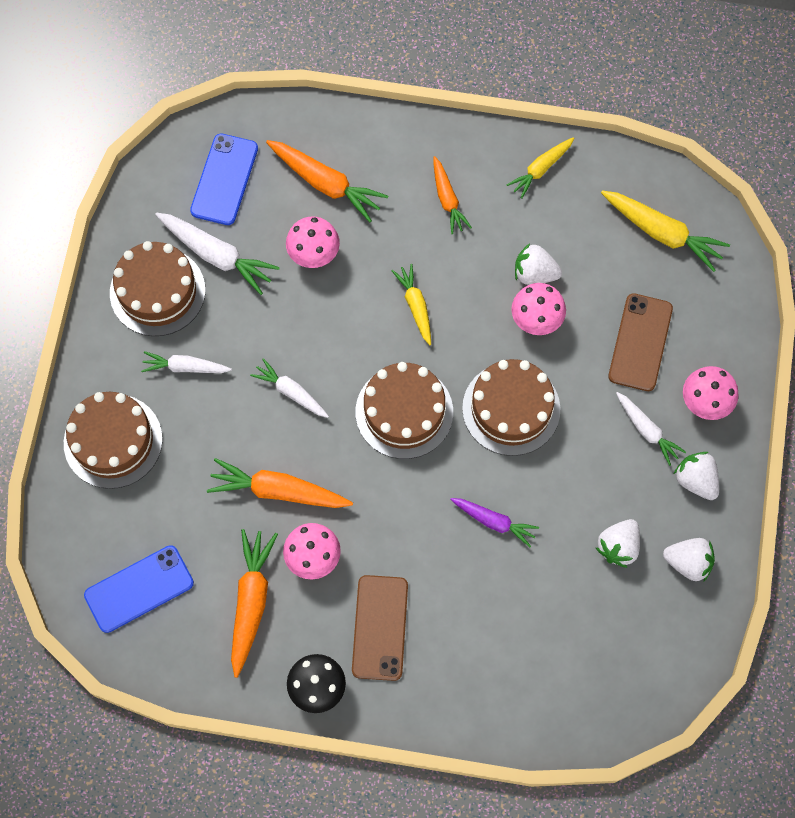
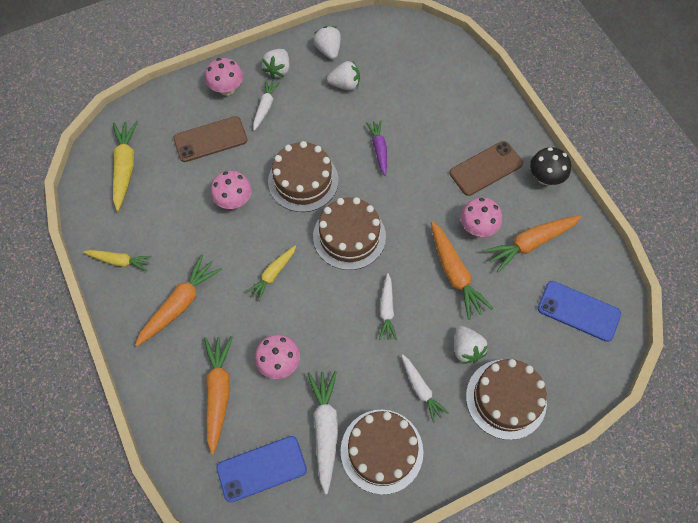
camera: 125 degrees left, 5 degrees down
(447, 199) = (180, 304): orange carrot -> orange carrot, size x1.58
(534, 273) = (201, 220): white strawberry -> white strawberry (466, 349)

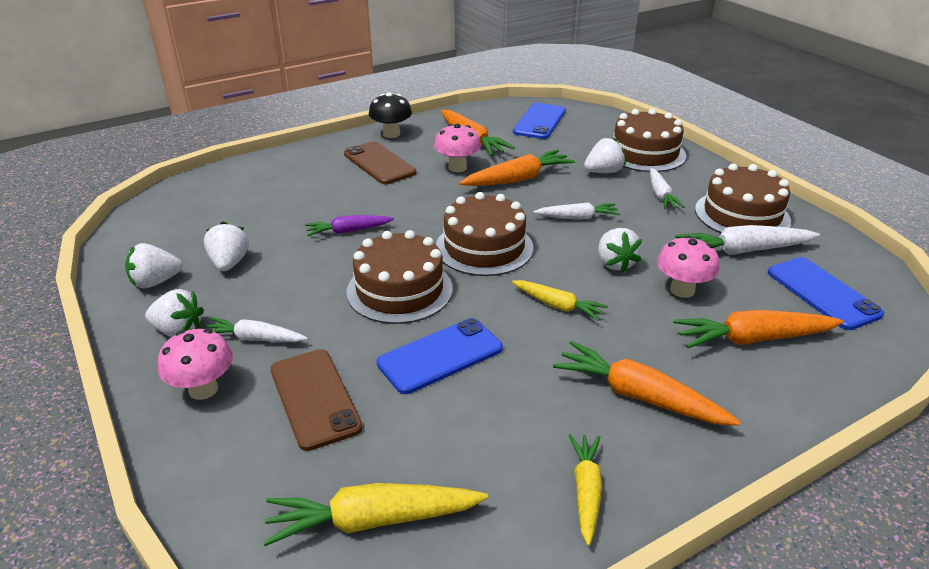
camera: 95 degrees left, 30 degrees down
(234, 201) = (440, 356): pink mushroom -> blue phone
(318, 324) = (615, 263): none -> white strawberry
(421, 389) = (661, 195): white carrot -> white carrot turned 120 degrees clockwise

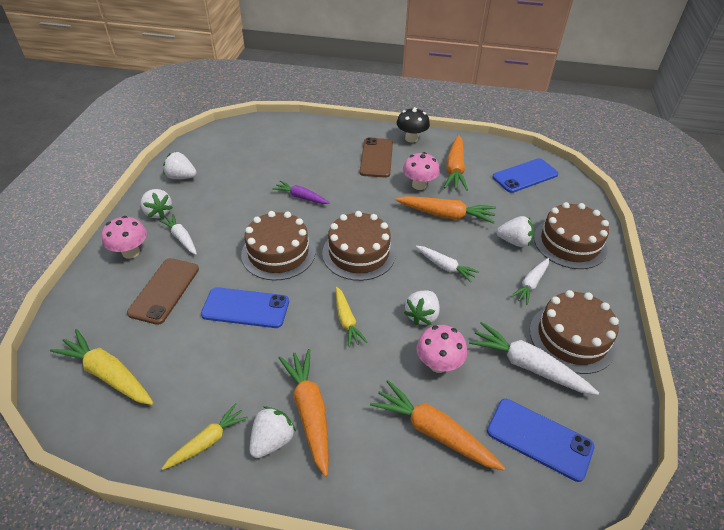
camera: 40 degrees right, 10 degrees up
(229, 263) = (223, 184): white strawberry -> white strawberry (272, 440)
(822, 293) = (539, 439): blue phone -> blue phone turned 75 degrees counterclockwise

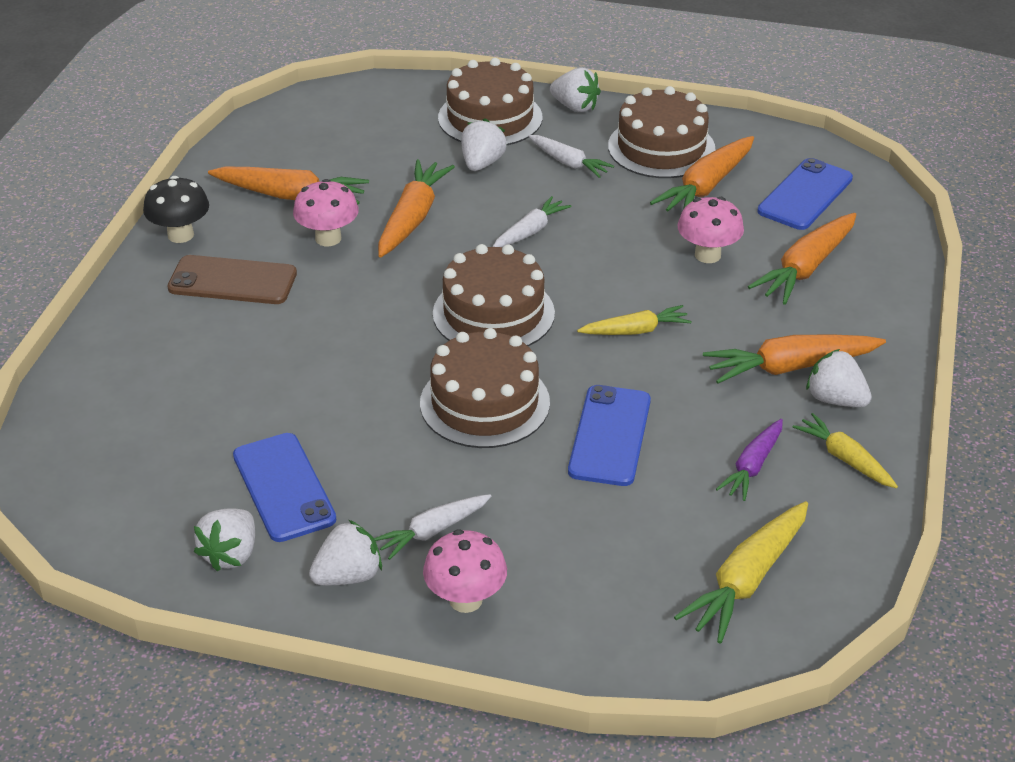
camera: 85 degrees left, 5 degrees down
(164, 290) = (568, 538): brown phone -> none
(301, 197) = (336, 377): purple carrot -> purple carrot (752, 466)
(422, 315) = (625, 261): white strawberry -> white strawberry (575, 107)
(525, 176) = (326, 129): blue phone -> blue phone (284, 487)
(527, 366) = (706, 187): white carrot -> orange carrot

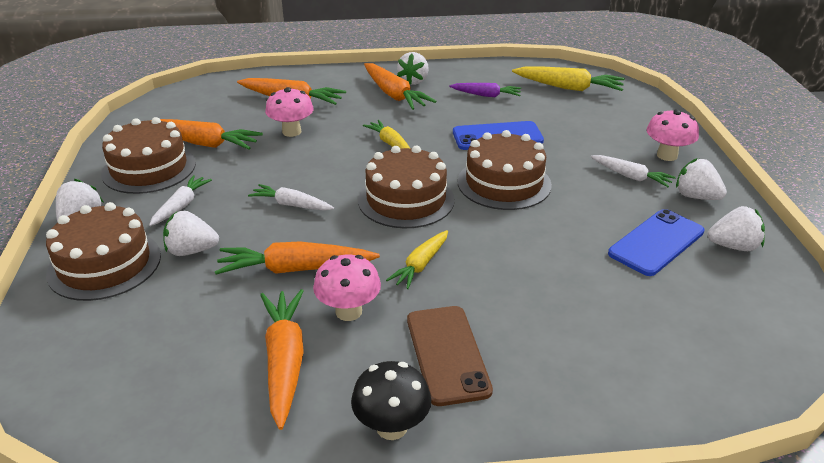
camera: 110 degrees left, 5 degrees down
(805, 195) = (205, 109): blue phone -> none
(844, 459) = (459, 75): yellow carrot -> yellow carrot (421, 265)

